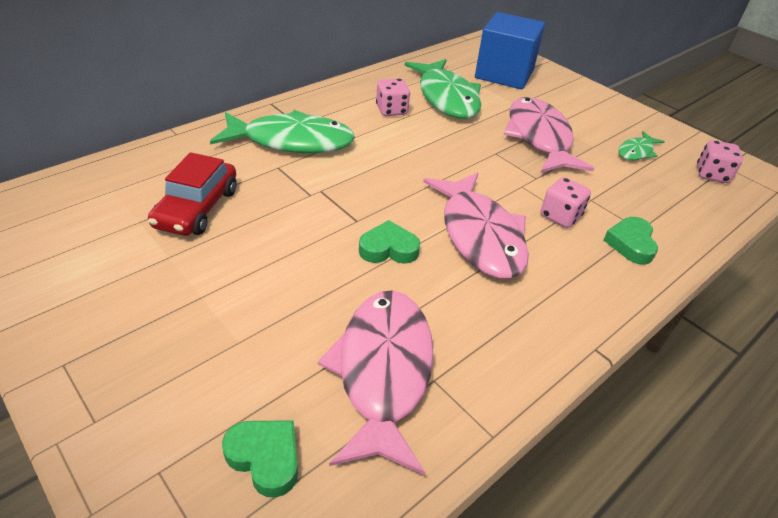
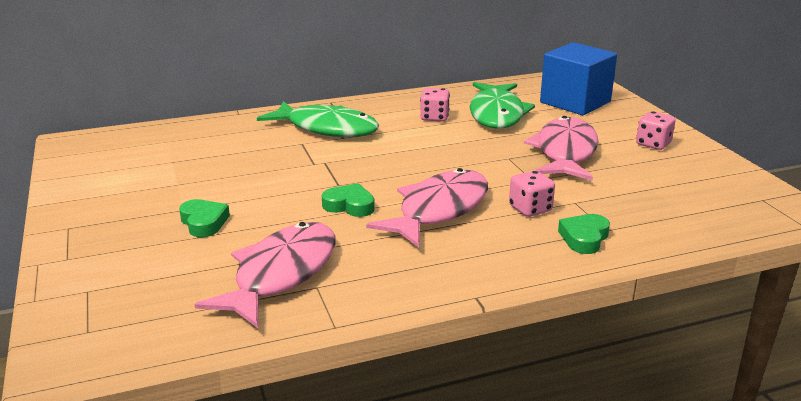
camera: 25 degrees right, 15 degrees down
(197, 208) = (219, 160): red car -> none
(265, 458) = (159, 300): green heart -> green heart (204, 222)
(480, 235) = (438, 210): pink fish -> pink fish turned 150 degrees counterclockwise
(636, 152) = (664, 175): green fish -> none
(711, 175) = (736, 203): pink dice -> pink dice (653, 144)

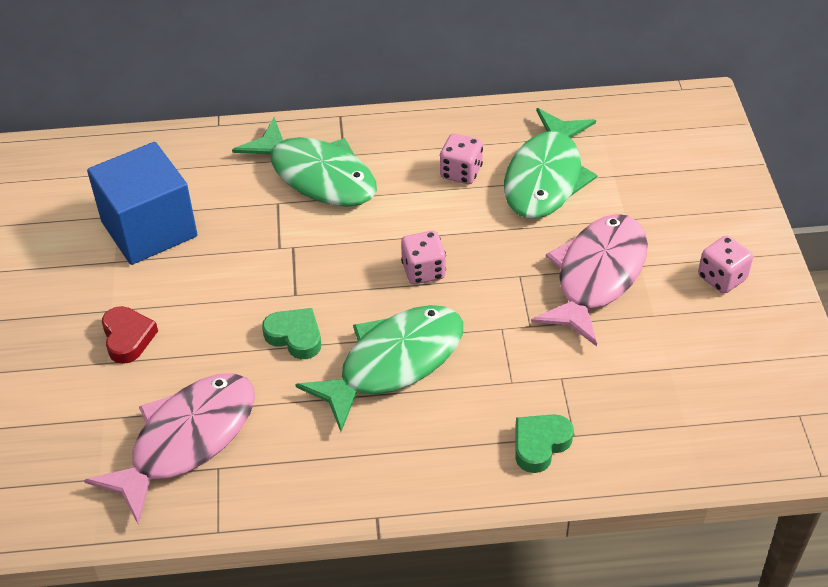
camera: 15 degrees right, 20 degrees up
(204, 222) = (128, 338): green heart -> red heart
(438, 210) = (394, 363): pink fish -> green fish
(530, 209) = (501, 381): pink dice -> pink dice (423, 271)
(575, 102) = (665, 165): blue cube -> blue cube (149, 229)

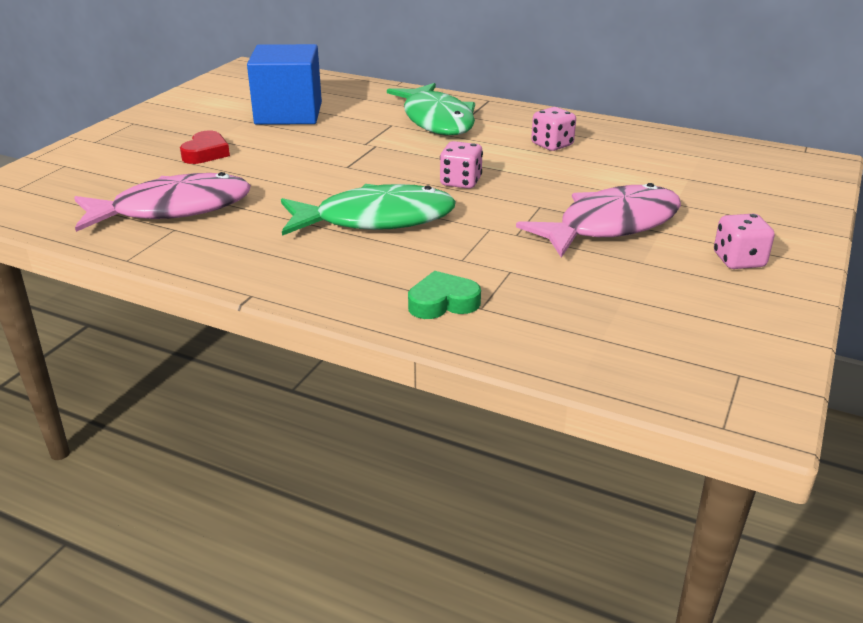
camera: 30 degrees right, 15 degrees down
(295, 336) = (319, 185): green heart -> none
(546, 177) = (623, 164): green fish -> none

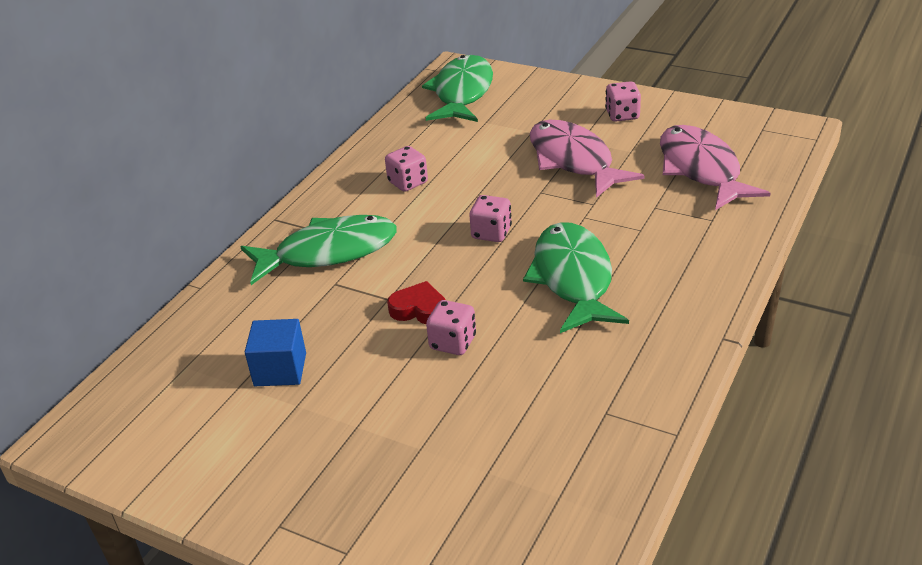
camera: 85 degrees left, 5 degrees up
(173, 209) = (559, 422): pink fish -> pink fish (701, 169)
(206, 153) = (403, 425): red heart -> red heart (419, 309)
(288, 113) = (280, 369): blue cube -> blue cube, size x0.59
(296, 168) = (453, 343): none -> pink dice
(443, 302) = (709, 237): green heart -> none
(754, 165) = (462, 93): none -> green fish

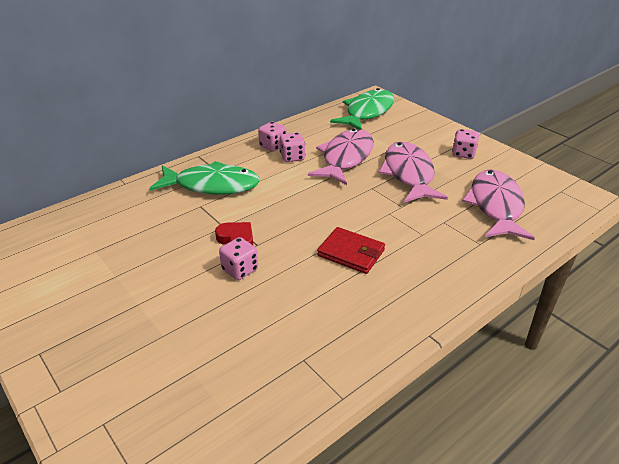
camera: 20 degrees right, 0 degrees up
(280, 369) = (125, 249): blue cube -> none
(479, 163) = (345, 158): none -> pink fish
(491, 233) = (320, 205): pink dice -> pink dice (273, 146)
(573, 278) = (351, 253): green fish -> red wallet

